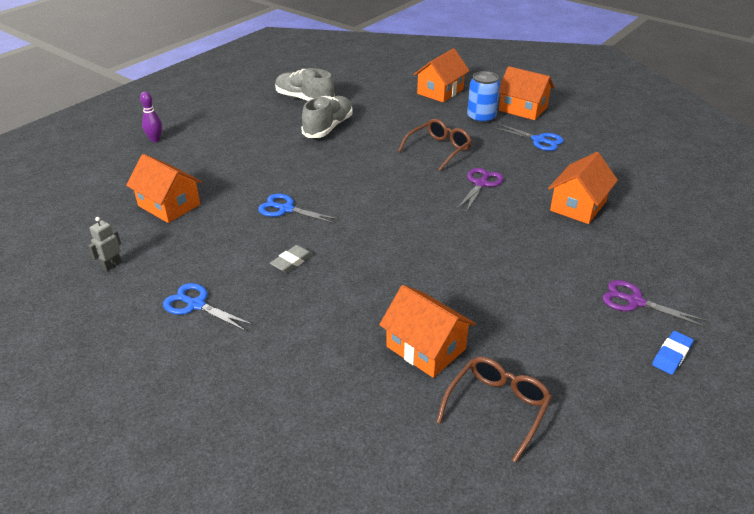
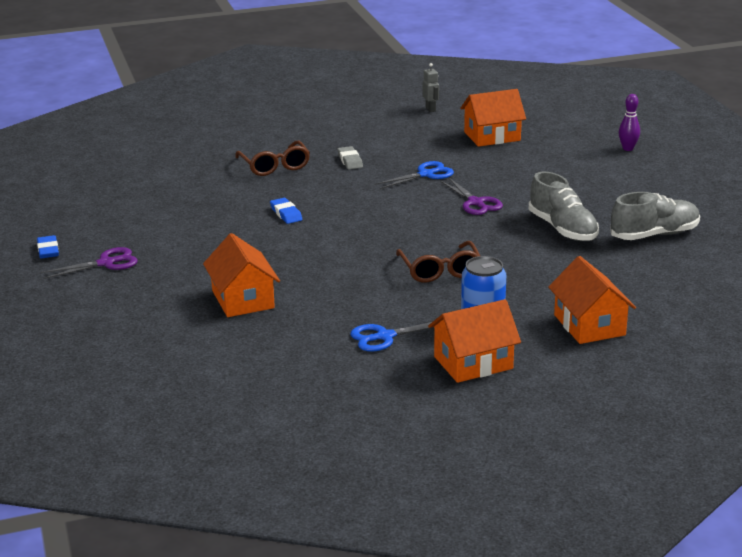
camera: 125 degrees right, 10 degrees down
(196, 305) = (346, 125): blue scissors -> none
(426, 348) = (195, 177): orange house -> none
(435, 248) = (286, 214): none -> blue eraser
(481, 184) = (346, 267): purple scissors -> purple scissors (475, 203)
(496, 408) = (117, 180): brown glasses -> brown glasses (274, 166)

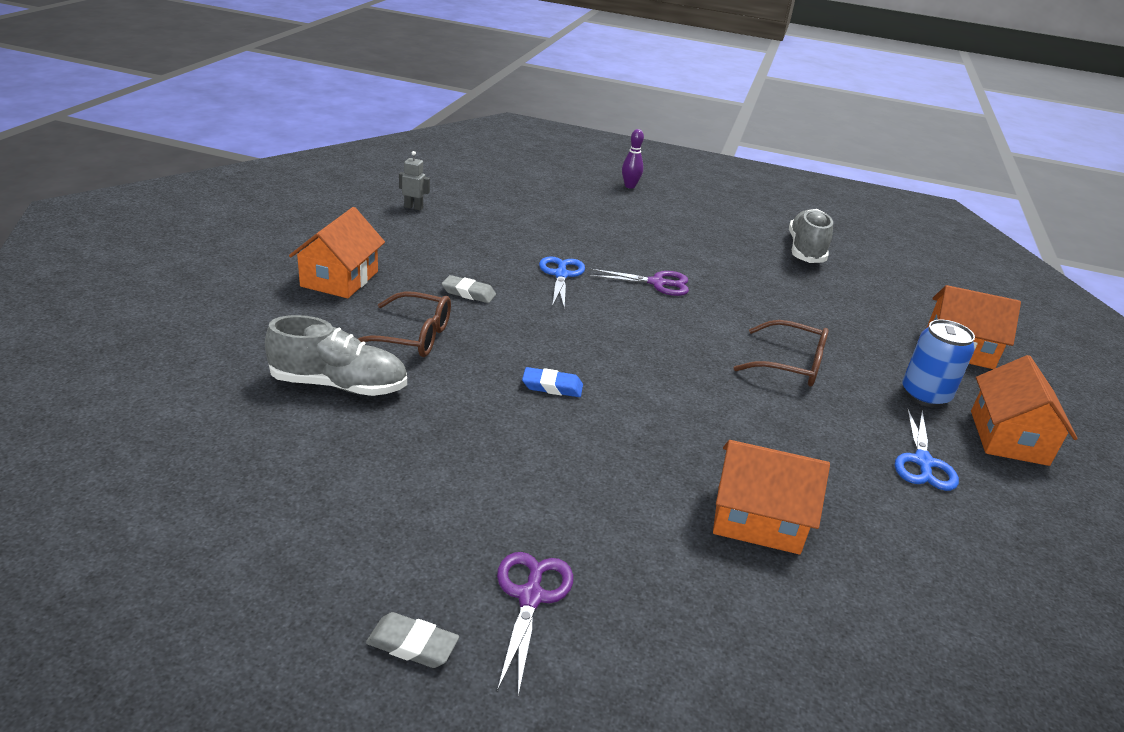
camera: 60 degrees left, 5 degrees up
(48, 250) = (412, 645): blue eraser -> grey eraser
(492, 136) = (522, 214): orange house -> orange house (339, 279)
(562, 229) = (757, 275): grey shoe -> grey shoe (339, 385)

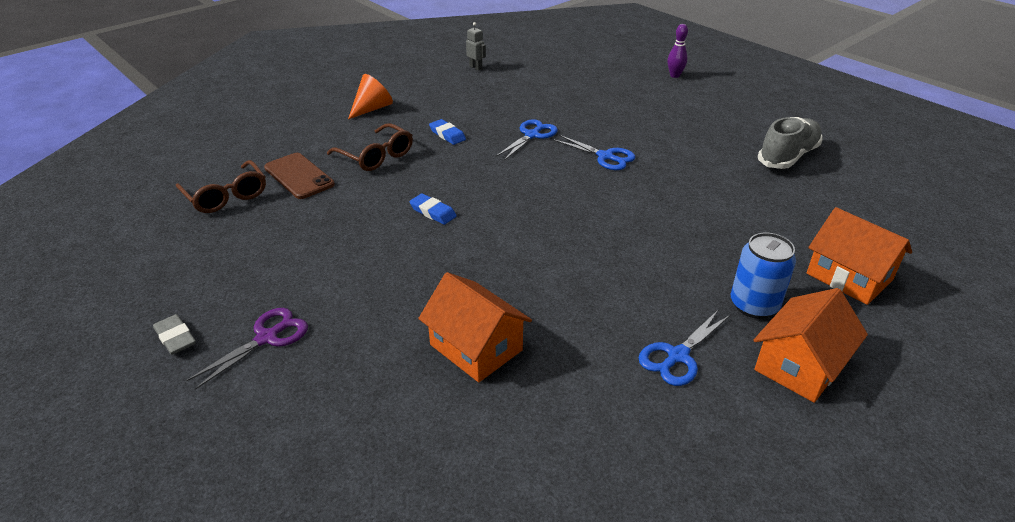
camera: 35 degrees right, 5 degrees up
(339, 279) = (372, 108): orange house -> orange cone
(339, 385) = (299, 176): grey shoe -> brown phone
(468, 293) = (447, 135): grey eraser -> blue eraser
(657, 283) = (605, 156): purple scissors -> blue scissors
(789, 364) = (647, 245): brown glasses -> brown glasses (226, 195)

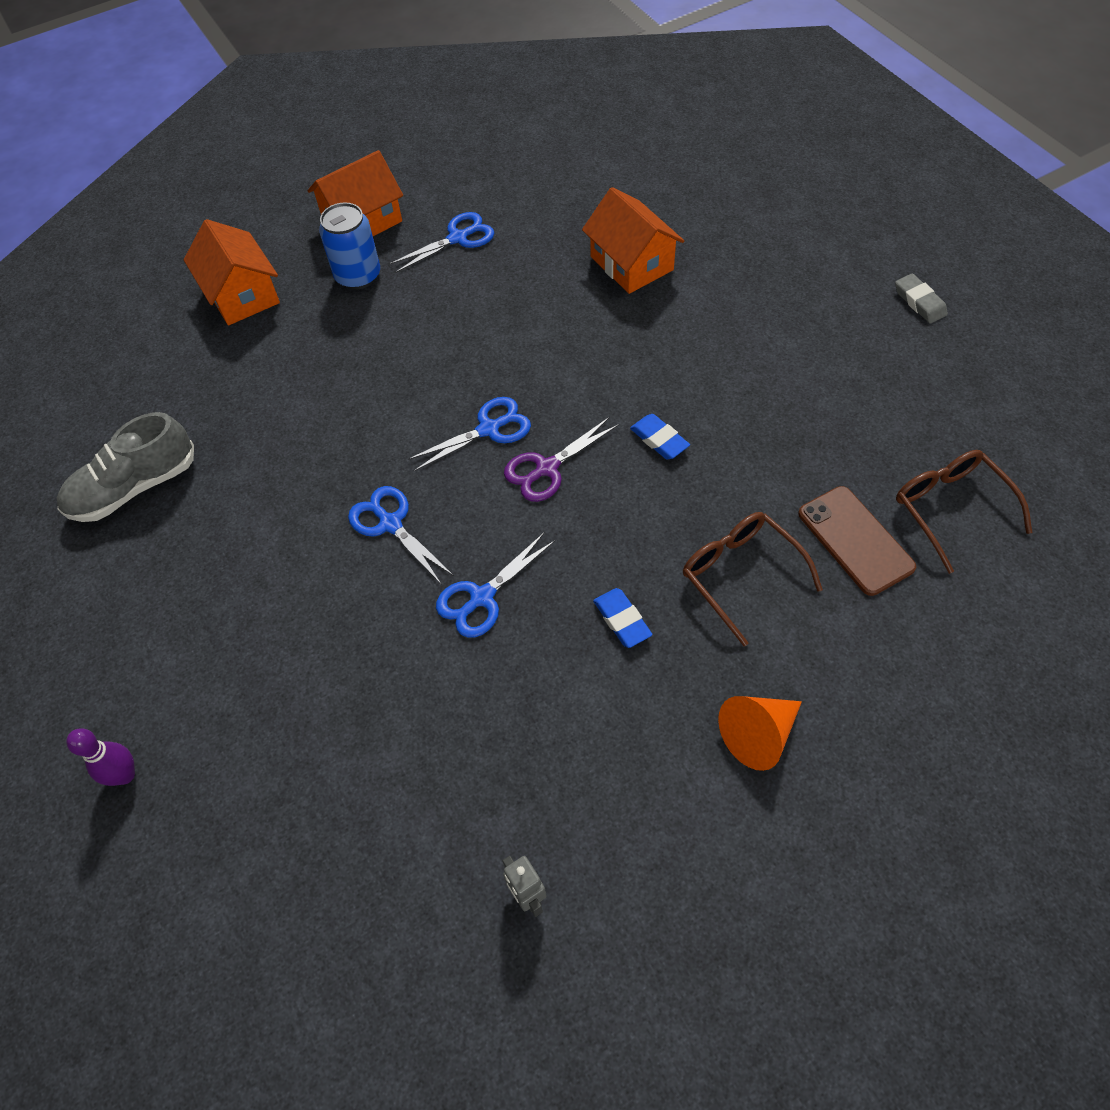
camera: 165 degrees left, 20 degrees up
(267, 338) = (829, 292): purple scissors -> purple scissors (547, 468)
(564, 206) = (489, 429): none -> blue scissors

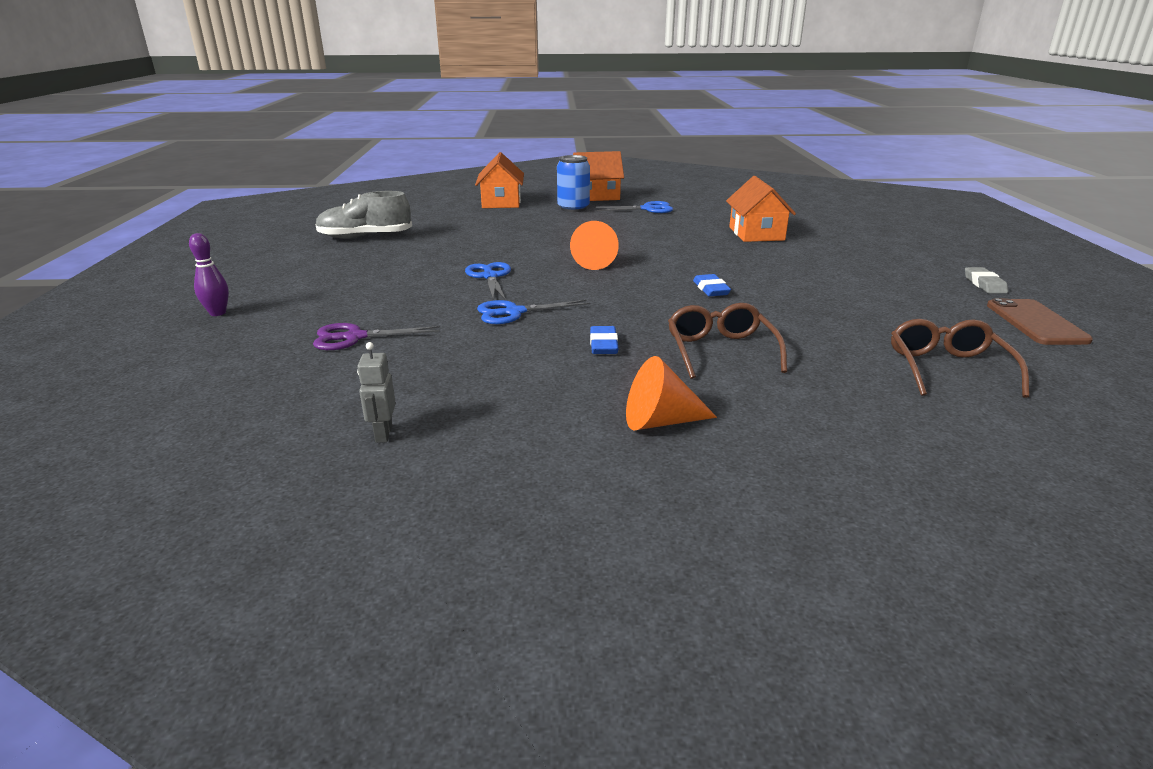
camera: 25 degrees right, 30 degrees down
(489, 429) = (593, 262): blue scissors -> orange cone
(547, 468) = (616, 282): purple scissors -> purple scissors (355, 337)
(855, 540) = (839, 360): brown phone -> brown phone (1036, 322)

